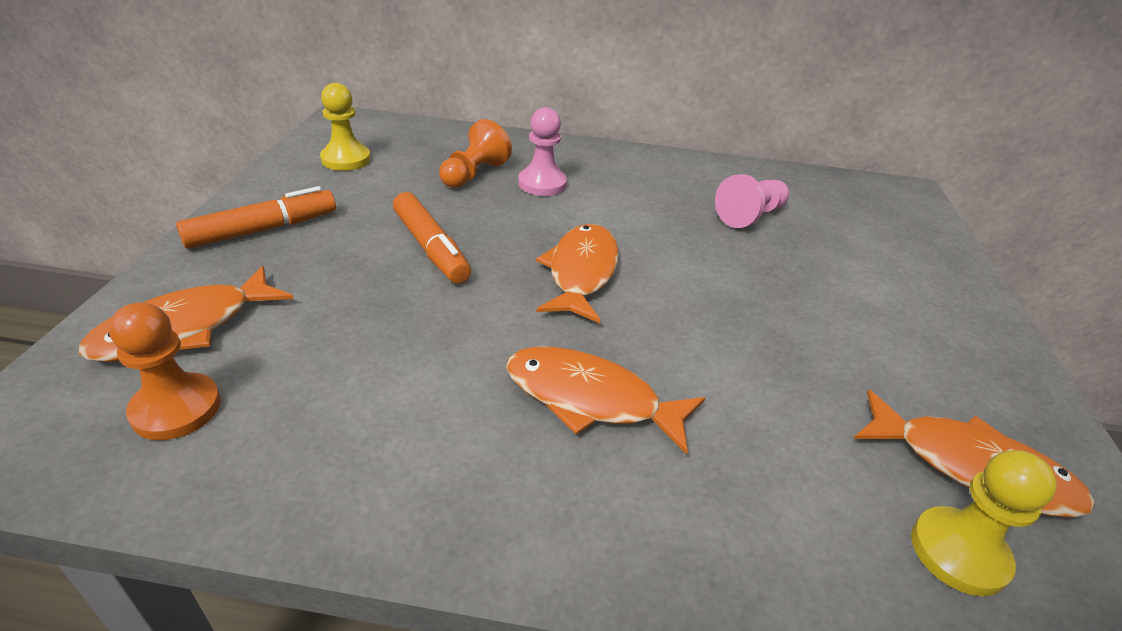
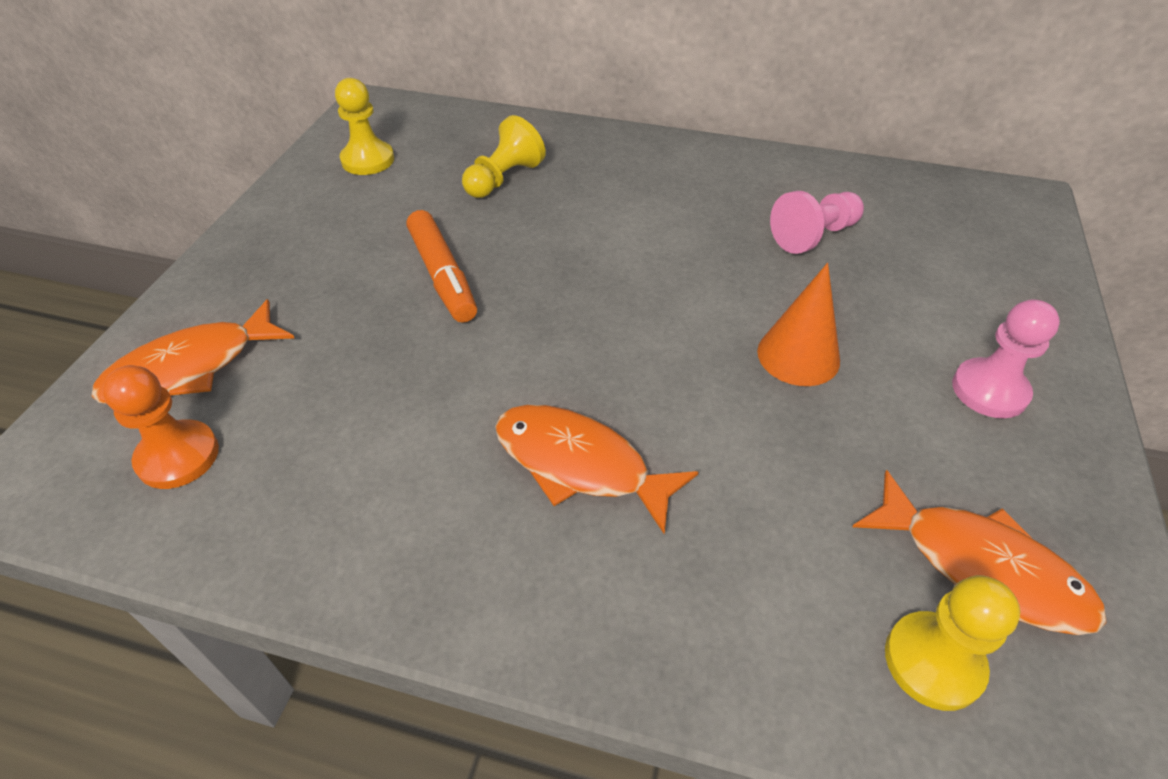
camera: 10 degrees right, 10 degrees up
(263, 230) = (274, 252): orange marker -> none
(474, 174) = (504, 179): orange pawn -> yellow pawn
(542, 184) = (578, 191): pink pawn -> pink pawn (989, 390)
(581, 273) = (599, 310): orange fish -> none
(763, 304) = (798, 355): none -> orange cone

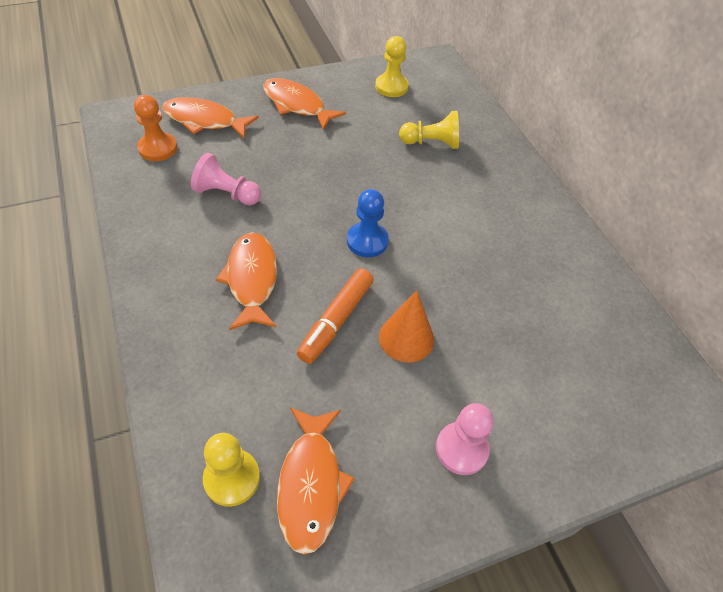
camera: 50 degrees right, 5 degrees up
(289, 255) = (297, 105): none -> orange fish
(442, 276) = (332, 163): orange marker -> orange marker (336, 320)
(613, 312) = (367, 241): none -> blue pawn
(814, 236) = (526, 303): pink pawn -> pink pawn (226, 194)

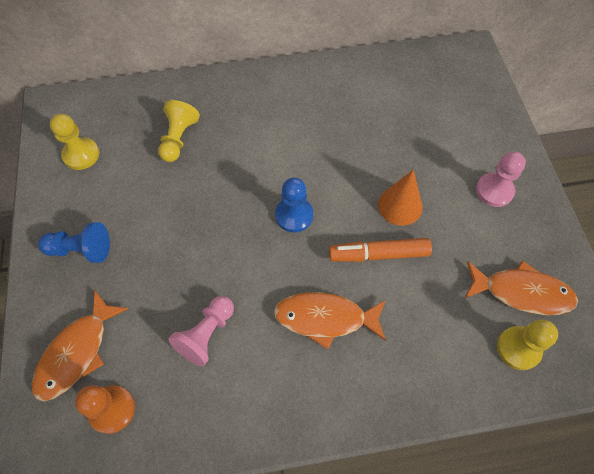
camera: 75 degrees left, 10 degrees up
(297, 105) = (81, 250): orange fish -> blue pawn
(336, 320) = (378, 254): orange marker -> orange marker turned 135 degrees clockwise

